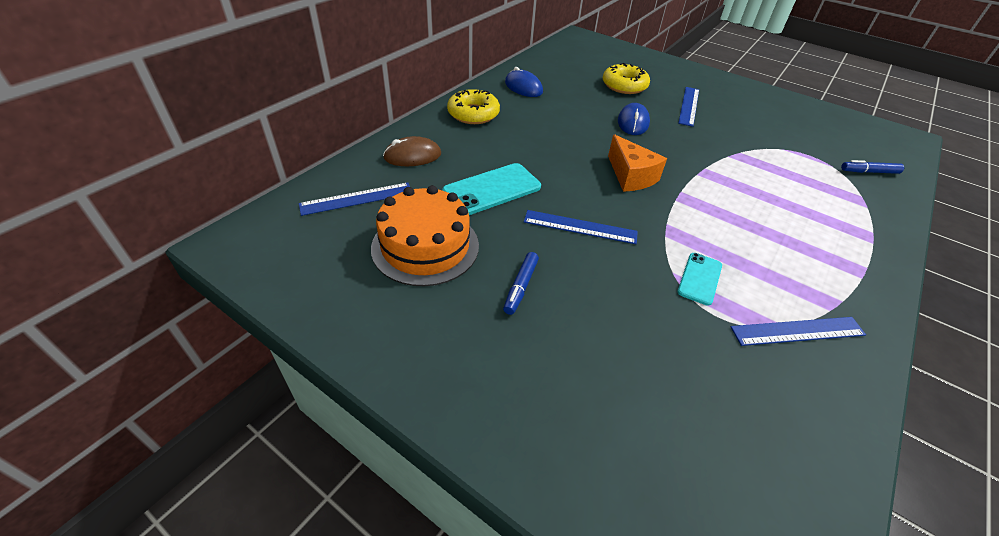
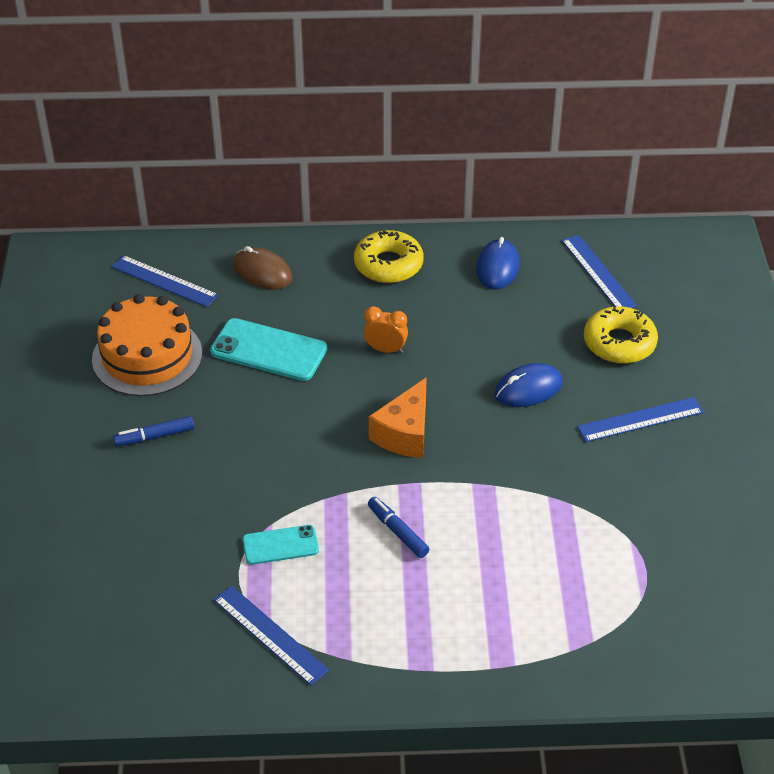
camera: 55 degrees right, 0 degrees up
(547, 148) = (385, 349): none -> orange clock
(580, 227) = (274, 435): blue ruler -> blue ruler (598, 272)
(869, 172) = (669, 637): blue marker -> blue marker (397, 531)

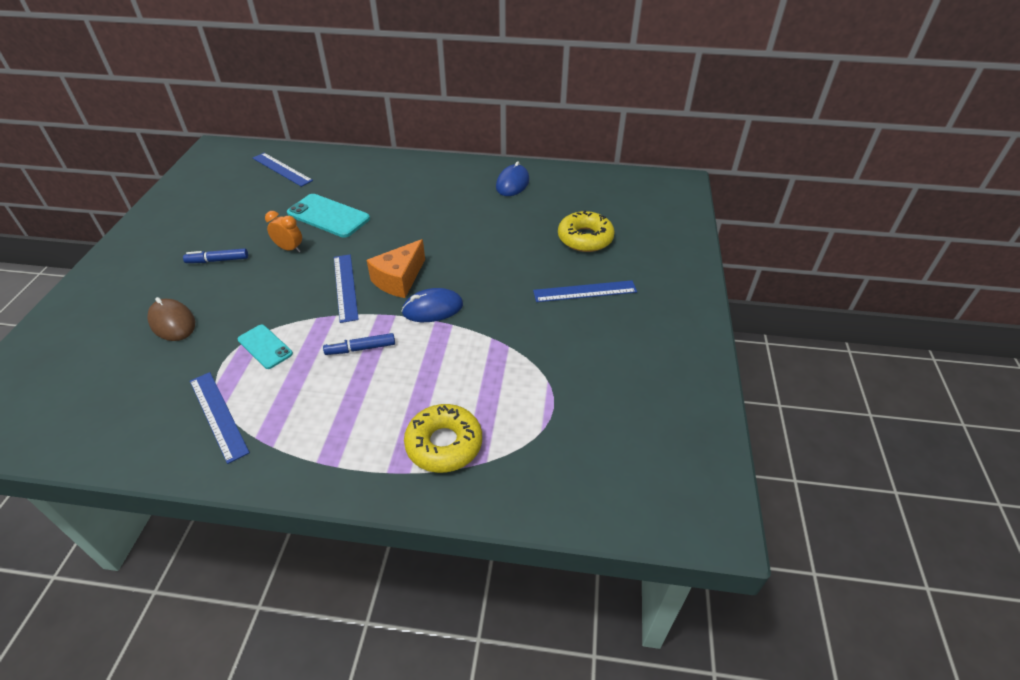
camera: 10 degrees right, 0 degrees up
(147, 356) = (243, 211): orange cake -> none
(263, 272) = (349, 170): brown mouse -> brown mouse (172, 322)
(280, 545) = (265, 347): turquoise phone -> turquoise phone turned 45 degrees clockwise
(385, 349) = (411, 224): orange clock -> orange clock (289, 249)
(388, 265) = (437, 175): yellow donut -> yellow donut (444, 444)
(397, 531) = (360, 348): blue marker -> blue marker turned 75 degrees counterclockwise
(528, 389) = (505, 260): blue mouse -> blue mouse (432, 308)
(598, 272) = (584, 193): blue ruler -> blue ruler (345, 287)

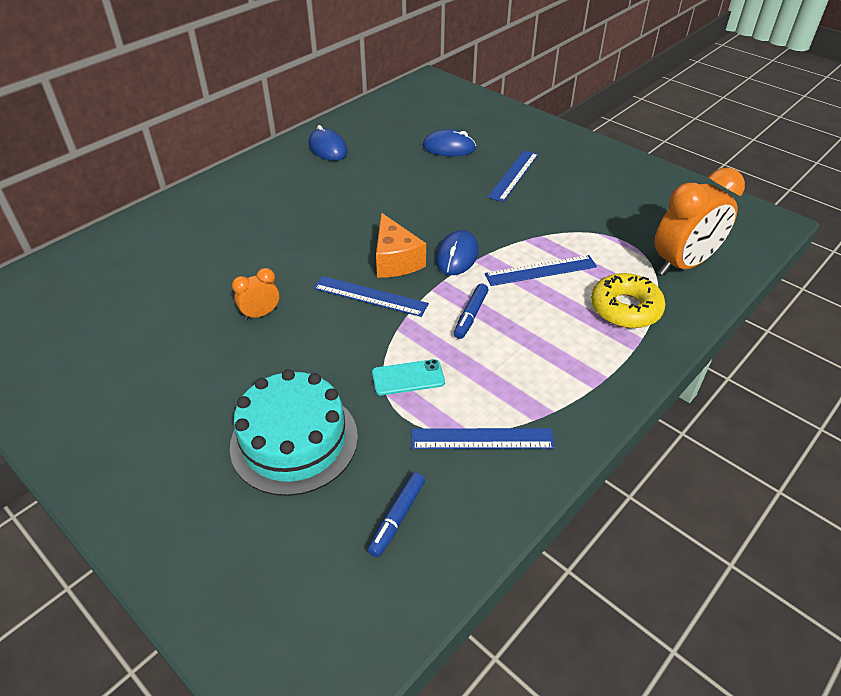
camera: 55 degrees left, 0 degrees up
(172, 322) = (294, 441): brown mouse -> turquoise cake
(217, 260) = (215, 375): blue marker -> blue marker (397, 518)
(282, 169) = (92, 274): blue ruler -> blue ruler (541, 270)
(328, 216) = (235, 269): turquoise phone -> none
(553, 464) = (683, 264): none -> orange clock
(585, 238) = (449, 148): yellow donut -> blue mouse

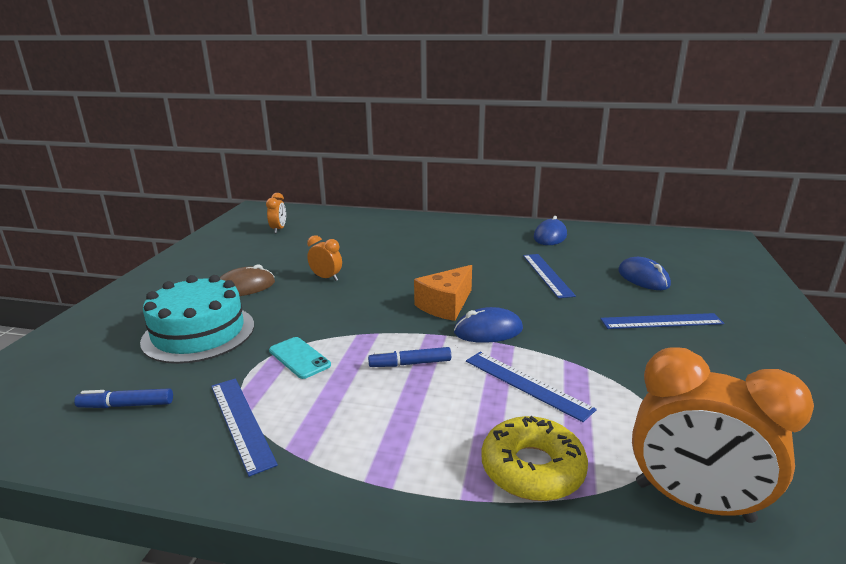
camera: 60 degrees right, 20 degrees down
(69, 313) = (278, 229): none -> orange clock
(216, 382) = (244, 287): none -> brown mouse
(370, 296) = (387, 309): blue ruler -> blue ruler (547, 275)

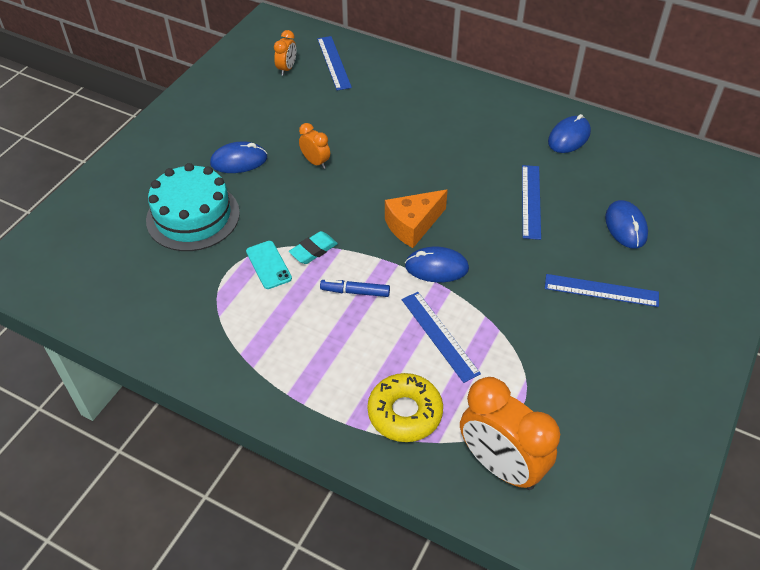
camera: 15 degrees right, 25 degrees up
(126, 405) = (135, 286): blue marker -> none
(241, 422) = (214, 323): blue ruler -> blue ruler (334, 62)
(244, 287) = (239, 161): brown mouse -> blue mouse
(348, 338) = (313, 250): none -> turquoise eraser

